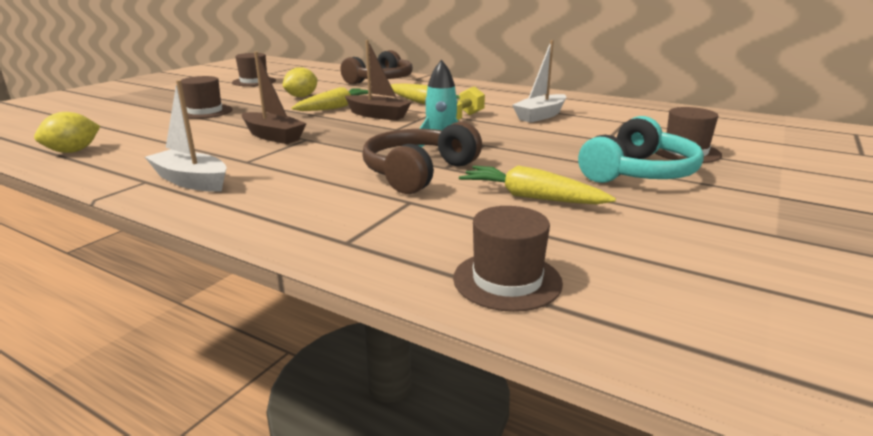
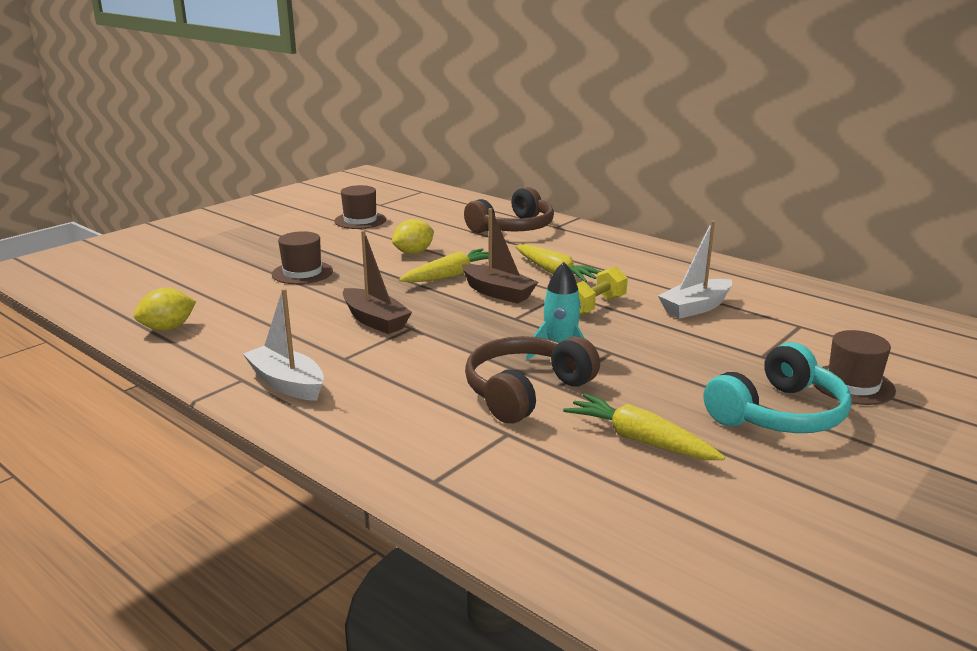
camera: 10 degrees right, 0 degrees up
(507, 280) = (580, 546): brown hat -> none

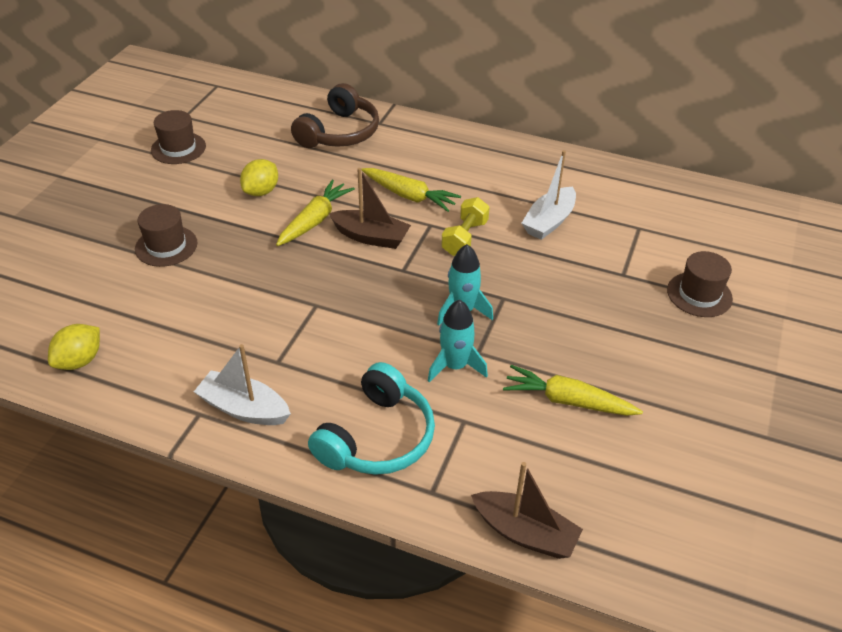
camera: 20 degrees left, 20 degrees up
(375, 321) = (277, 303): brown boat -> brown boat (525, 533)
(525, 391) = (455, 366): brown headphones -> turquoise rocket
(779, 414) = (657, 343): turquoise headphones -> turquoise headphones (377, 437)

